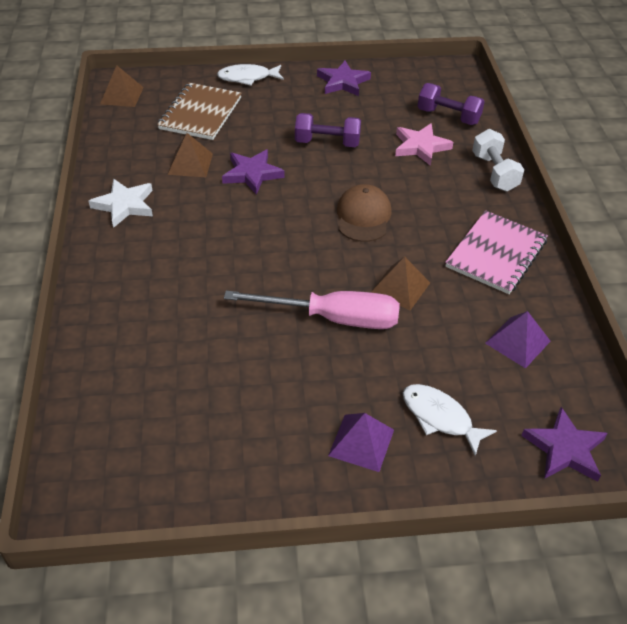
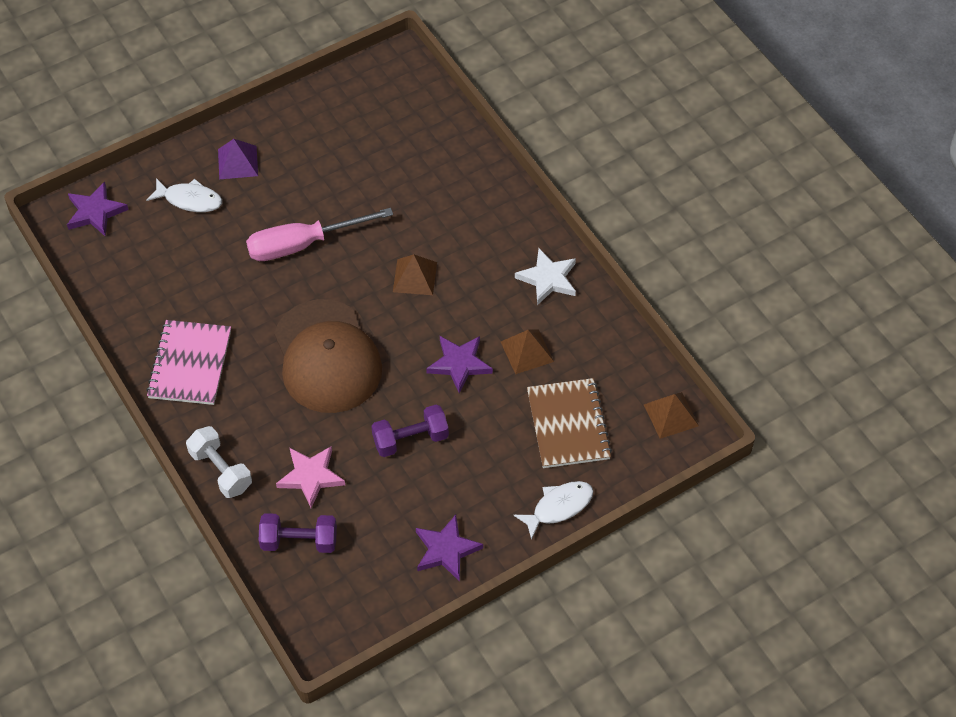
camera: 155 degrees right, 10 degrees up
(363, 216) = (327, 357): brown cap -> brown cap, size x1.79
(400, 287) = (261, 294): brown pyramid -> brown pyramid (415, 277)
(517, 342) = (148, 282): purple pyramid -> none

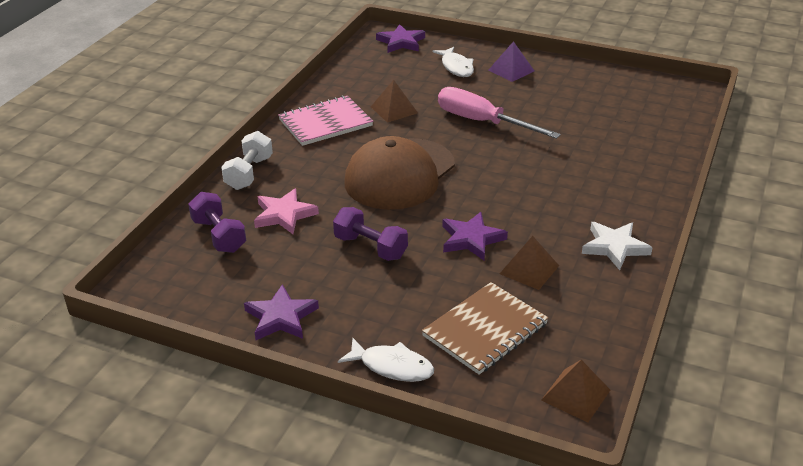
camera: 55 degrees right, 20 degrees down
(415, 277) = (522, 181): brown pyramid -> brown pyramid (394, 110)

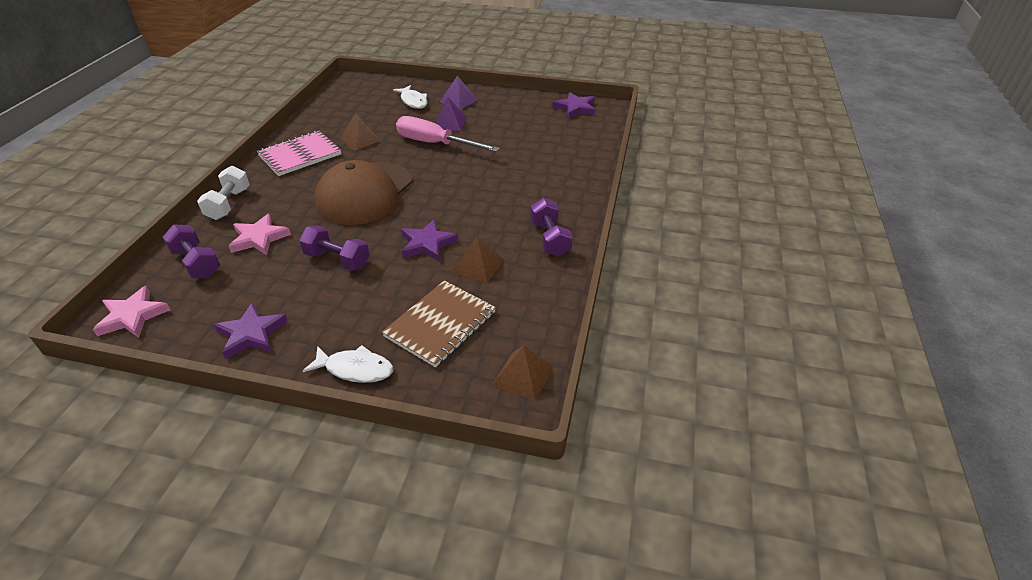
camera: 10 degrees left, 5 degrees up
(157, 285) = (132, 316): none -> pink star
(401, 42) = (367, 85): purple star -> purple star (575, 108)
(499, 97) = (449, 123): none -> purple pyramid
(614, 247) = (550, 239): white star -> purple dumbbell

